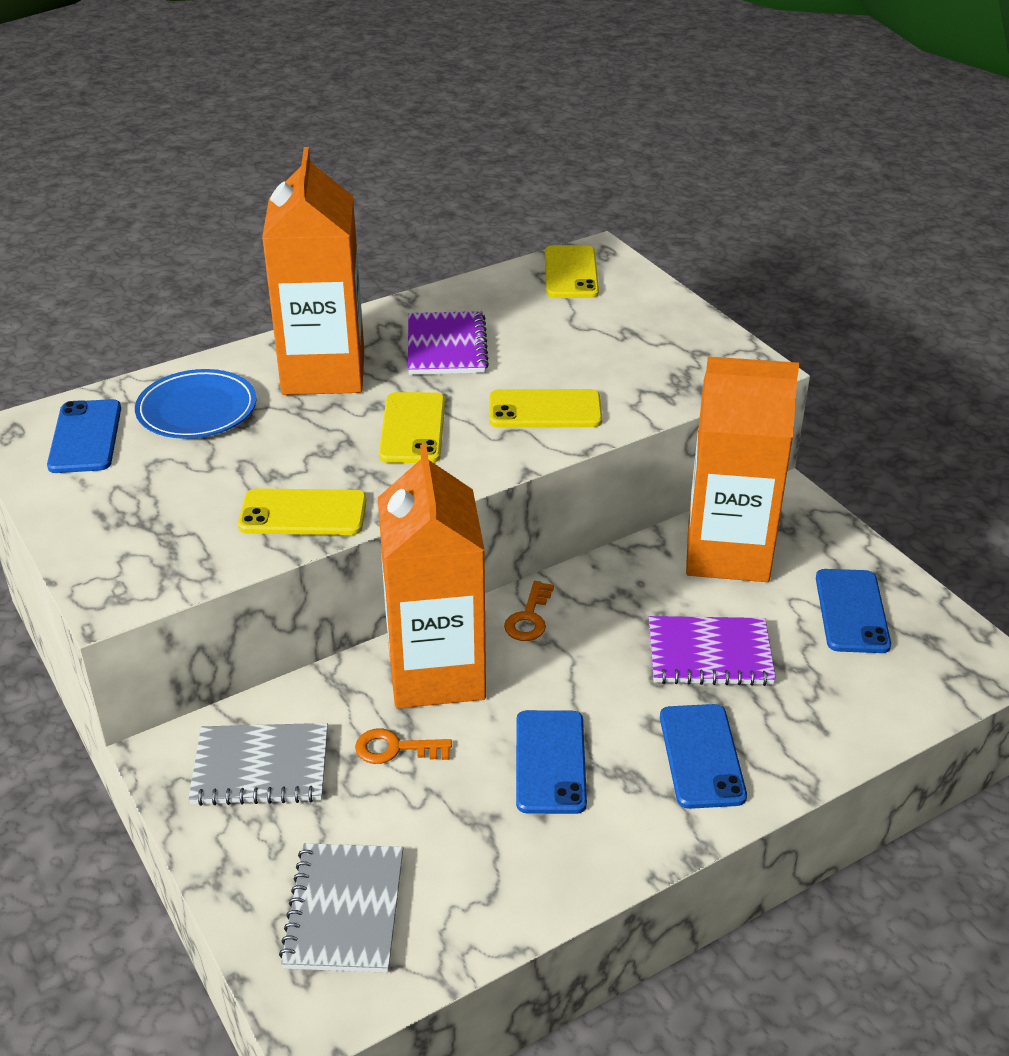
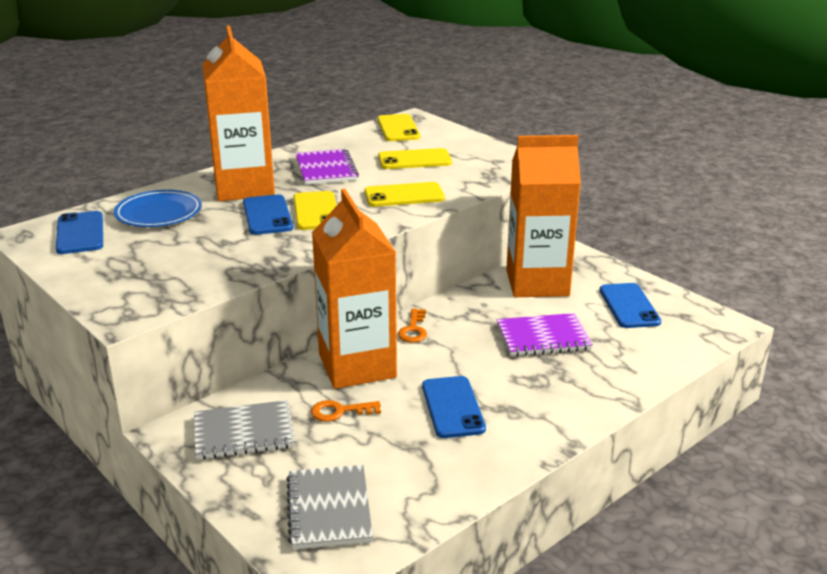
camera: 10 degrees left, 10 degrees down
(303, 513) = (252, 260): yellow phone -> yellow phone (414, 160)
(701, 756) = (556, 393): blue phone -> blue phone (267, 215)

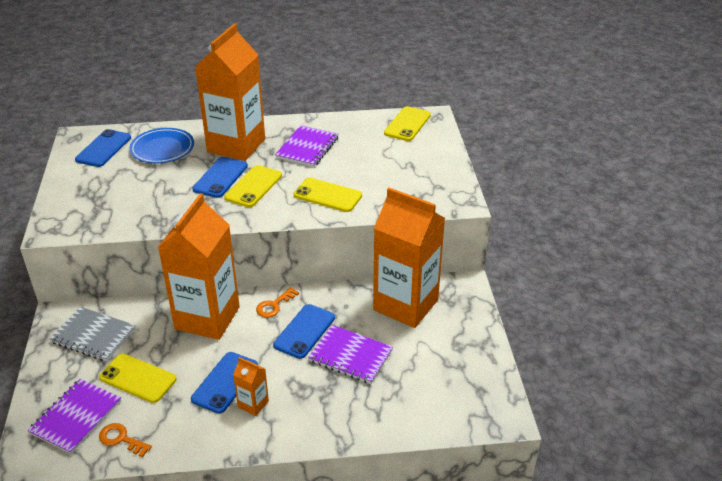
camera: 35 degrees right, 10 degrees up
(329, 509) = (76, 417): grey notebook -> purple notebook
(340, 411) = (159, 349): orange key -> orange key (121, 439)
(414, 160) = (379, 162): yellow phone -> yellow phone (138, 378)
(506, 411) = (253, 404): none -> orange carton
(629, 306) = (448, 359): blue phone -> blue phone (304, 331)

